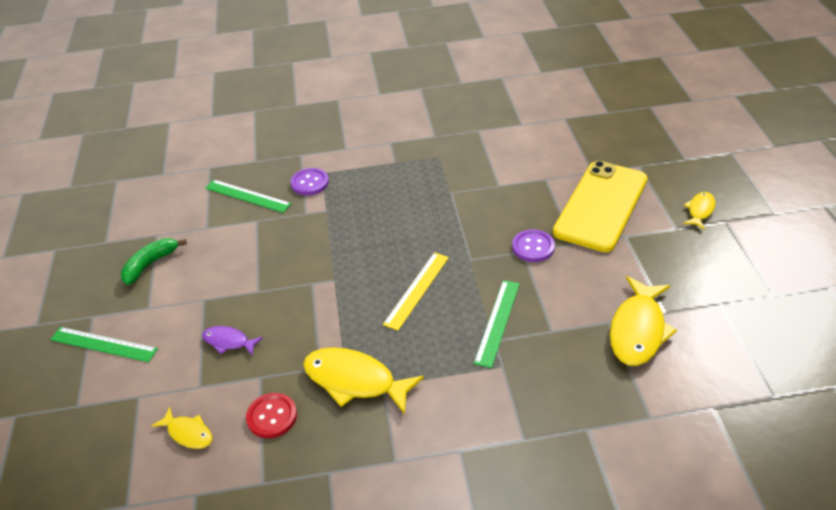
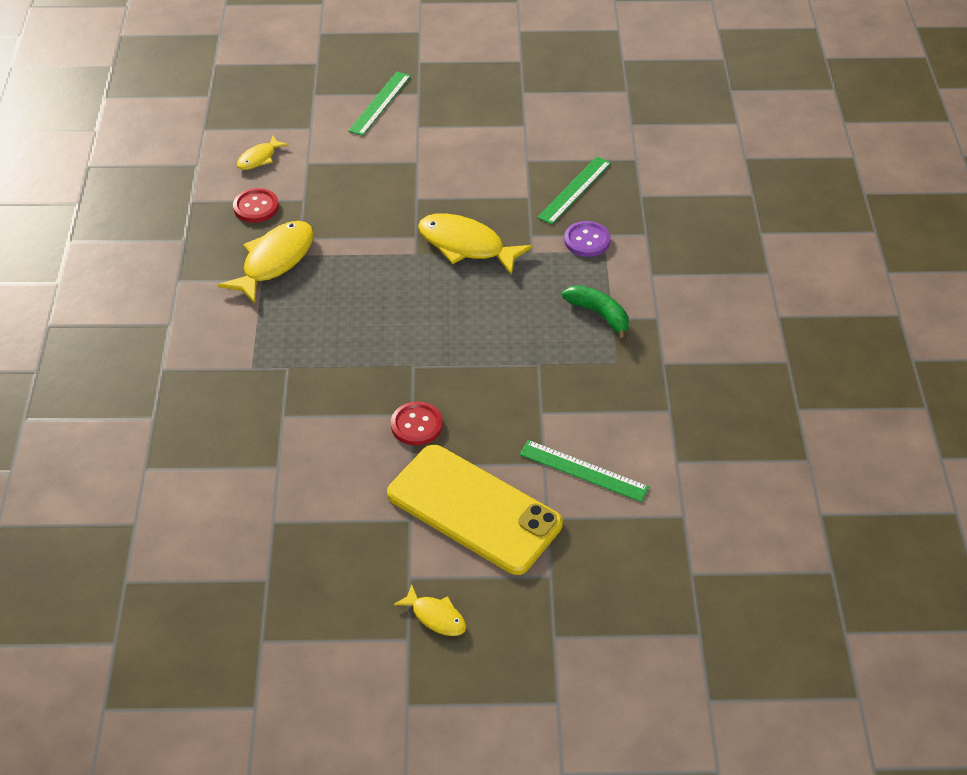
camera: 95 degrees right, 5 degrees up
(150, 264) = (479, 124): green banana -> green banana (599, 315)
(228, 342) = (354, 179): purple fish -> none
(417, 290) = (379, 316): yellow ruler -> none
(497, 322) = (311, 374): green ruler -> green ruler (583, 470)
(533, 247) = (416, 425): purple button -> red button
(638, 330) = (256, 490): yellow fish -> yellow fish (466, 245)

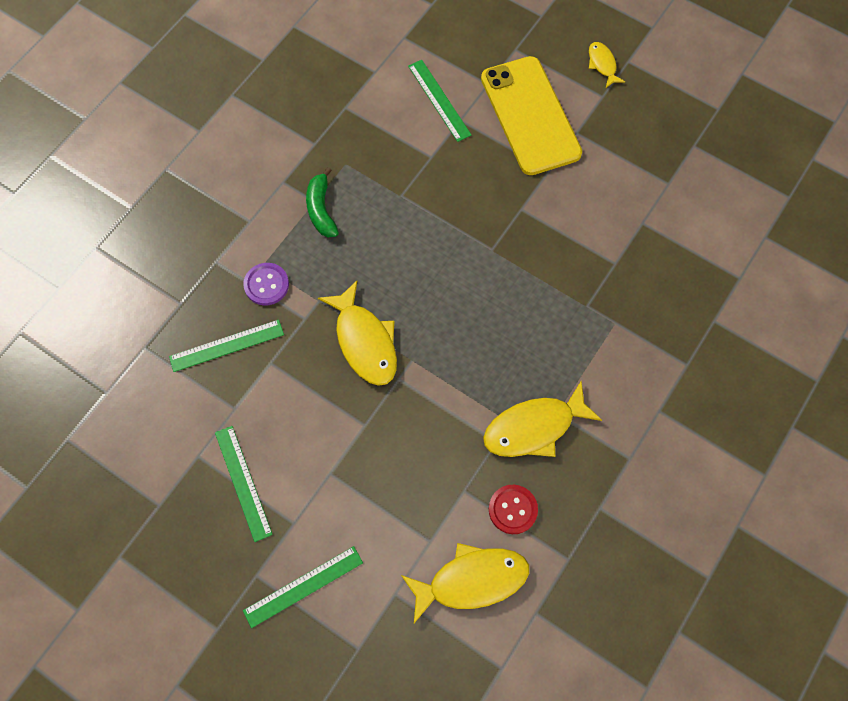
camera: 145 degrees left, 20 degrees up
(259, 158) = (472, 580): yellow fish -> yellow fish, size x1.88
(416, 425) = (524, 198): red button -> none
(476, 128) = (243, 482): none -> green ruler

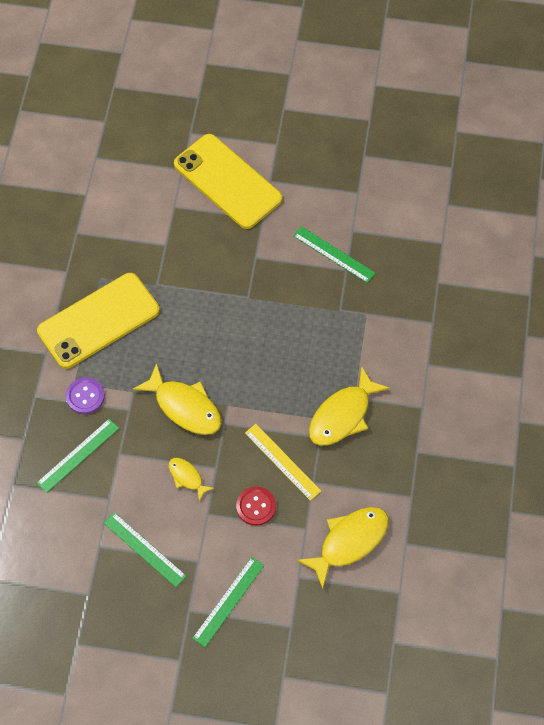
camera: 25 degrees left, 5 degrees down
(321, 209) = (98, 321): green banana -> yellow phone
(439, 100) = (149, 197): green ruler -> green ruler (334, 254)
(441, 451) = (282, 461): none -> yellow ruler
(513, 509) = (355, 480): red button -> red button (256, 506)
(602, 64) = (264, 119): yellow fish -> yellow fish (187, 477)

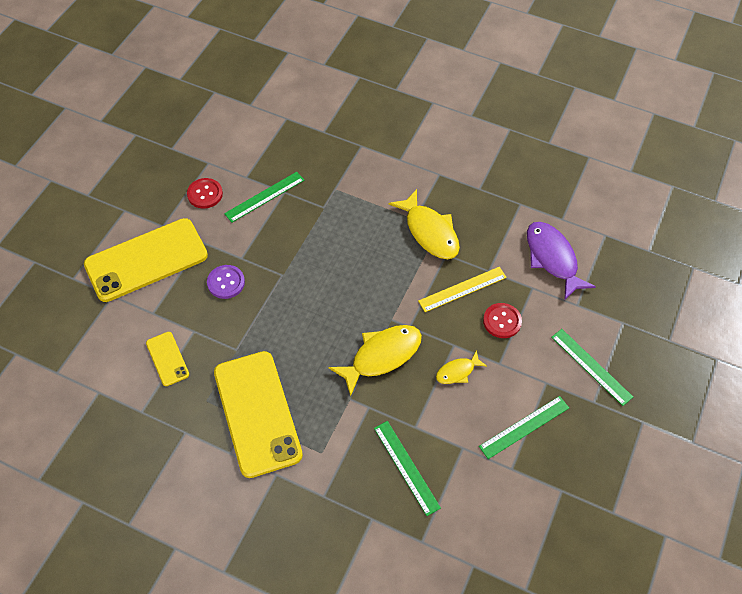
camera: 75 degrees left, 5 degrees down
(85, 396) = (341, 445): purple button -> purple button (226, 282)
(132, 234) = (167, 359): none -> yellow phone
(318, 202) = (205, 194): none -> red button
(349, 542) = (552, 258): yellow fish -> purple fish

